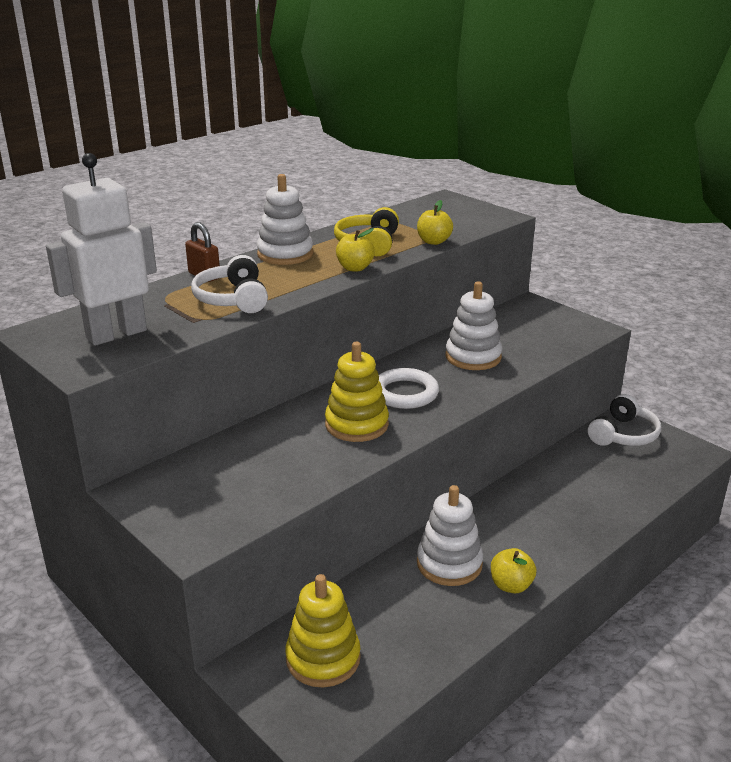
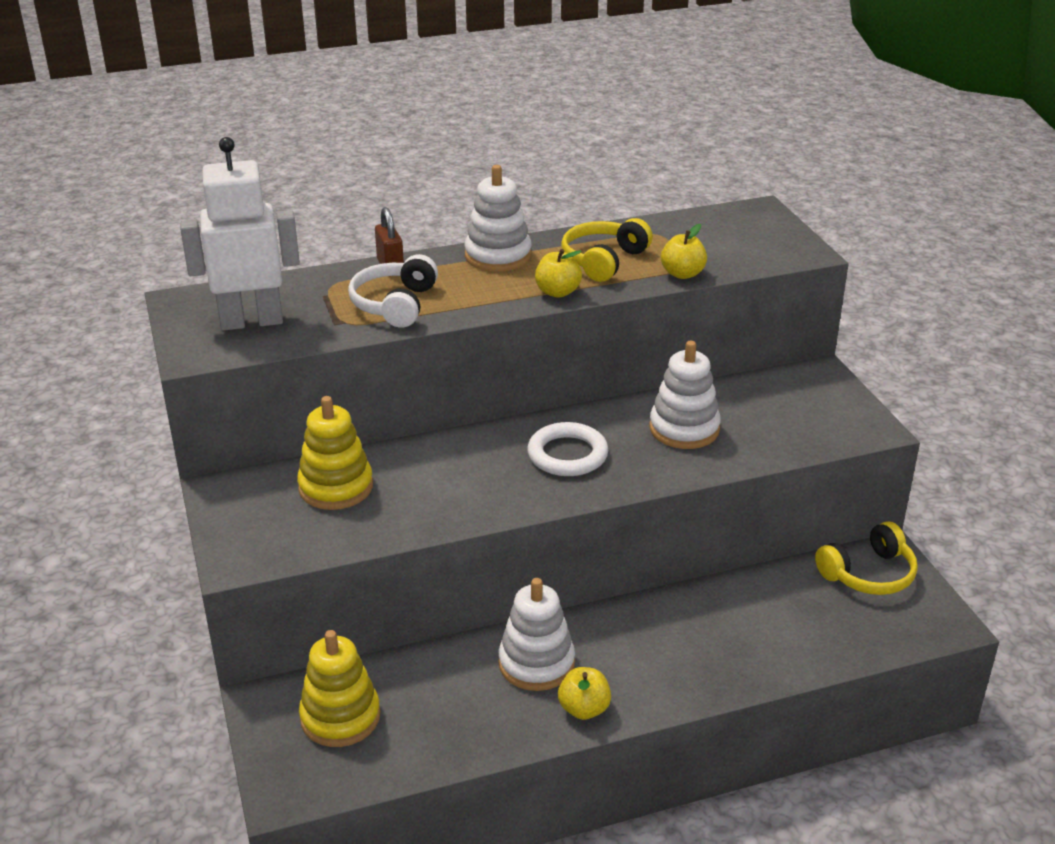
camera: 25 degrees right, 5 degrees up
(356, 424) = (485, 479): yellow stacking toy -> yellow stacking toy (336, 487)
(623, 434) = (868, 574): white headphones -> yellow headphones

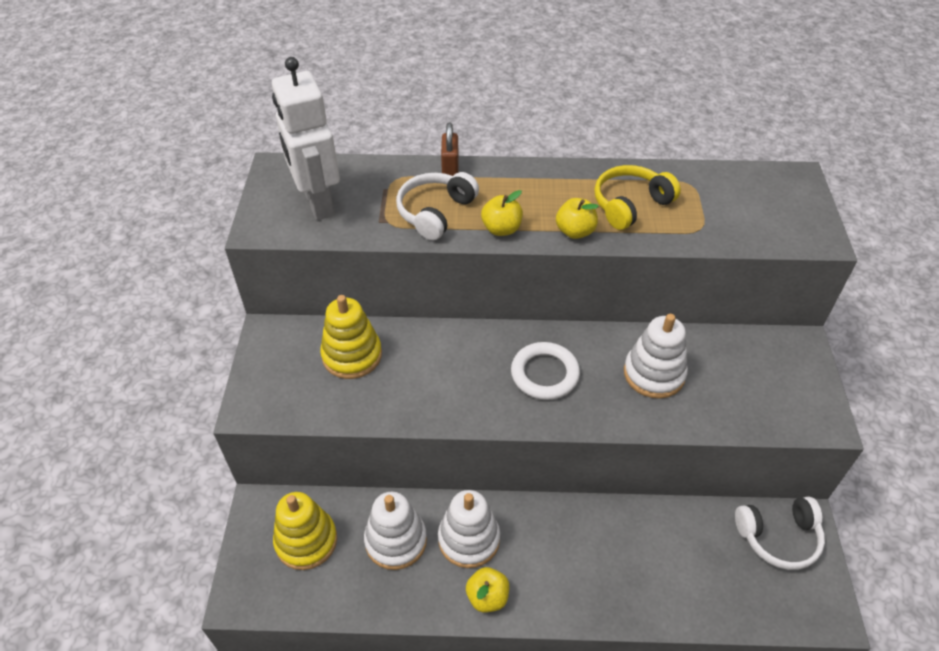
camera: 20 degrees right, 15 degrees up
(251, 321) = (317, 203): white robot -> white robot turned 120 degrees counterclockwise
(498, 256) = (542, 178): white stacking toy -> white stacking toy (396, 540)
(682, 274) = (694, 237): yellow apple -> yellow apple (501, 229)
(868, 574) = (778, 537): yellow headphones -> white headphones

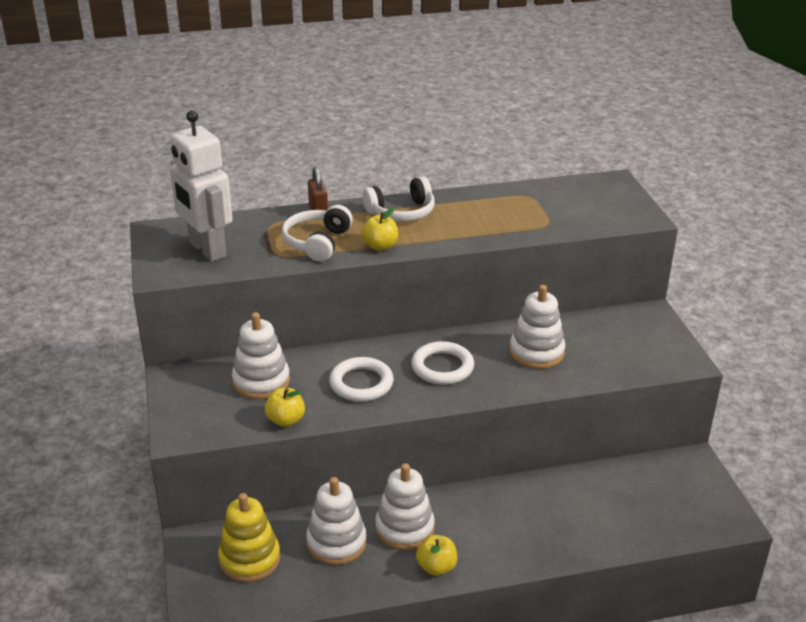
camera: 15 degrees left, 15 degrees down
(352, 355) = (261, 381): yellow stacking toy -> white stacking toy
(452, 379) = (361, 383): none -> white ring
(575, 231) = (444, 239): yellow apple -> yellow apple (286, 420)
(630, 205) = (484, 216): yellow headphones -> none
(778, 537) = (675, 476): white headphones -> white headphones (401, 212)

